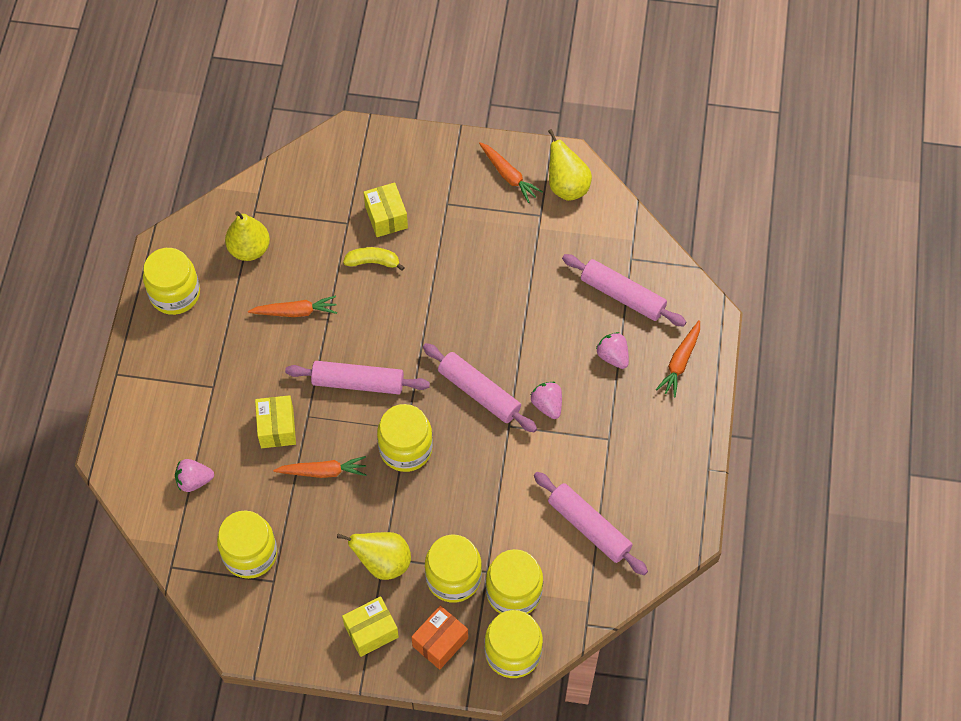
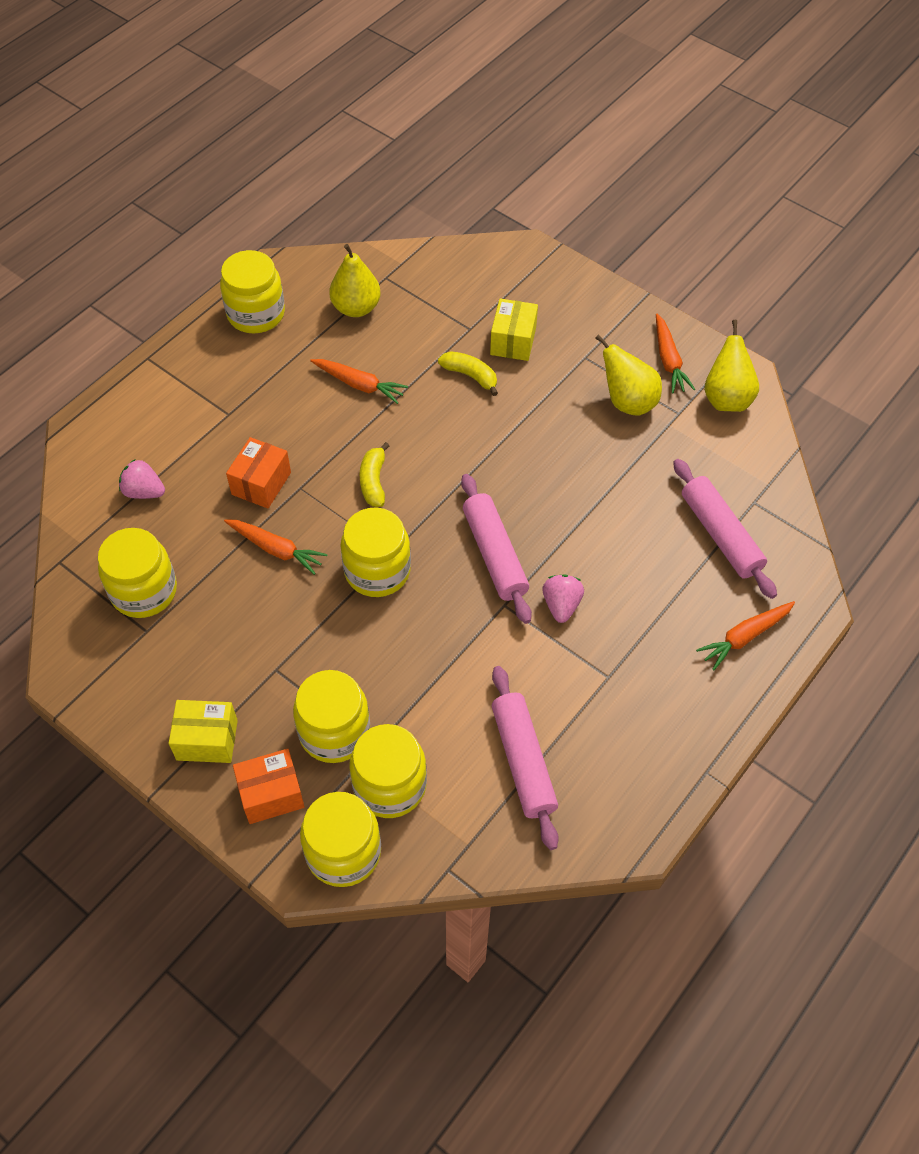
camera: 30 degrees right, 5 degrees down
(277, 428) = (261, 483): yellow box -> orange box
(358, 383) = (373, 481): pink rolling pin -> yellow banana
(383, 562) = (271, 674): yellow pear -> yellow pear (627, 402)
(613, 356) = (669, 592): pink strawberry -> none

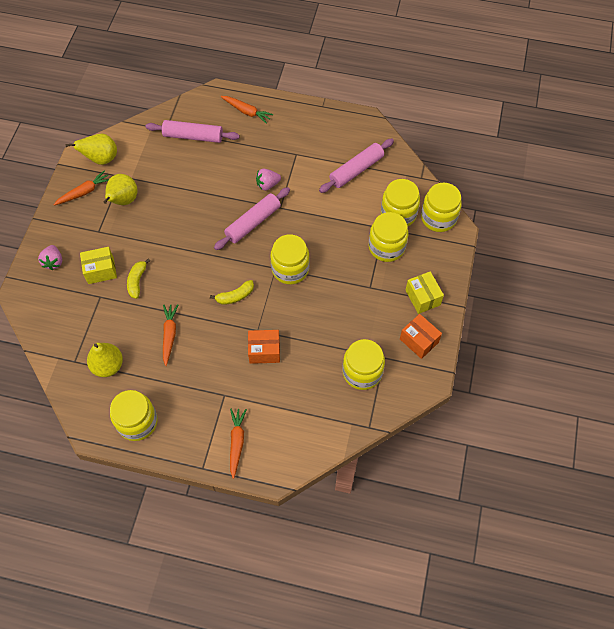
camera: 115 degrees left, 5 degrees up
(144, 491) = (301, 410): pink strawberry -> pink strawberry (53, 262)
(271, 794) = (431, 258): orange box -> orange box (419, 341)
(276, 549) = (302, 322): orange carrot -> orange carrot (237, 442)
(720, 535) = (193, 136): pink rolling pin -> pink rolling pin turned 60 degrees clockwise

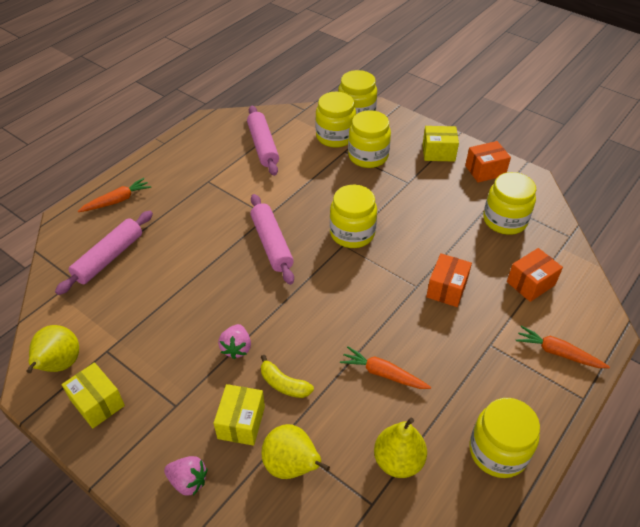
camera: 65 degrees left, 15 degrees down
(84, 192) = (97, 403): orange carrot -> yellow box
(123, 201) = (147, 360): yellow pear -> yellow pear (292, 466)
(235, 296) = (361, 291): yellow banana -> none
(267, 185) = (230, 216): pink strawberry -> pink strawberry (236, 348)
(298, 408) = (530, 283): none -> orange box

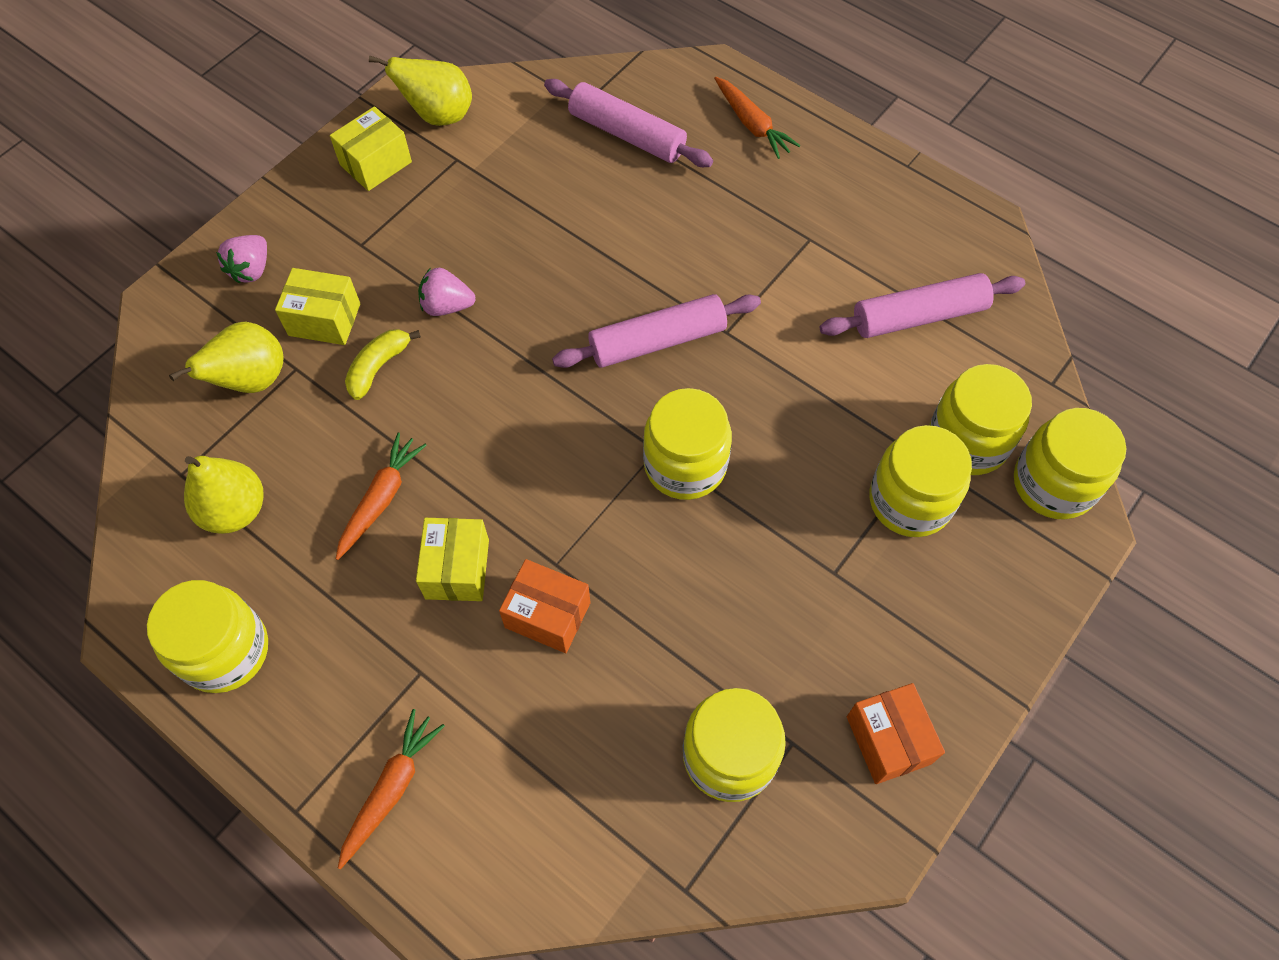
camera: 90 degrees right, 15 degrees up
(438, 152) = (940, 645): yellow box -> yellow box (457, 569)
(530, 283) = (555, 774): orange box -> none

